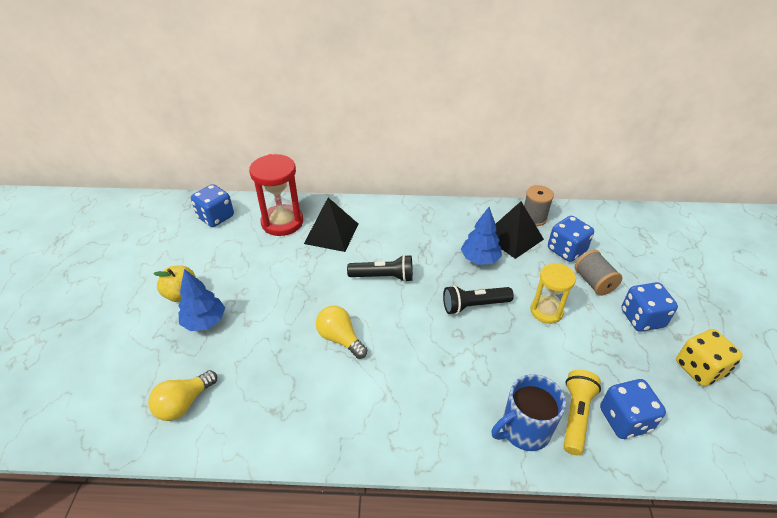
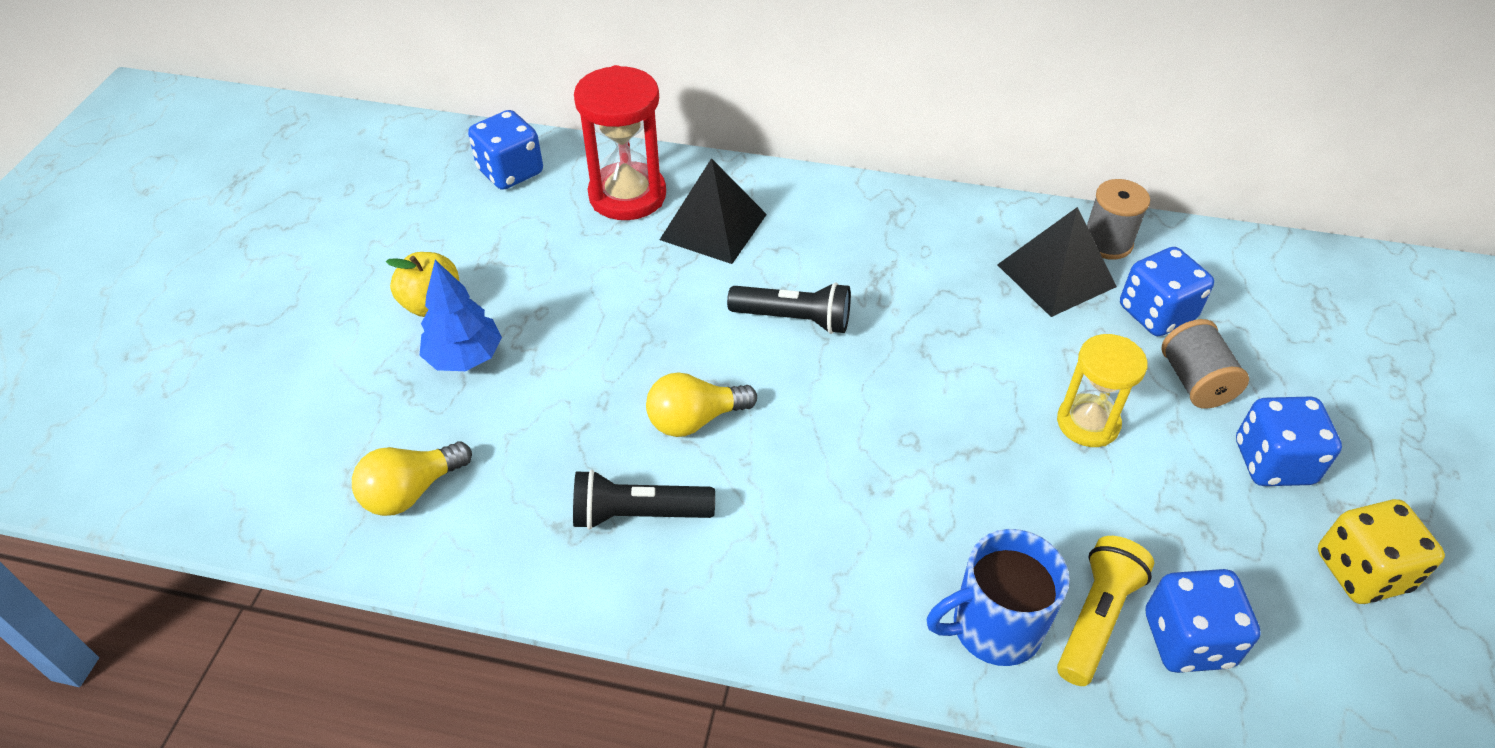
camera: 10 degrees right, 5 degrees up
(340, 338) = (695, 420): yellow light bulb -> yellow light bulb turned 75 degrees counterclockwise
(474, 305) = (951, 394): black flashlight -> black flashlight (638, 514)
(480, 259) = (982, 309): blue tree -> none

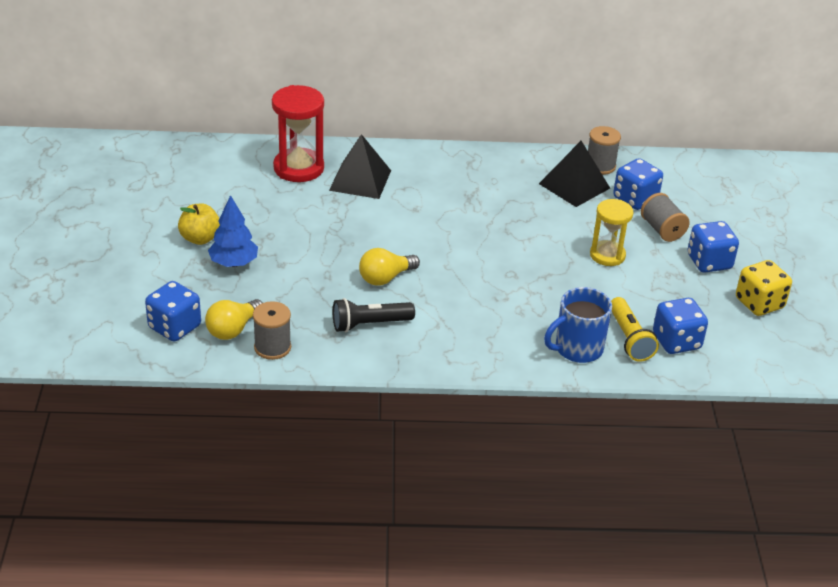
camera: 15 degrees left, 10 degrees down
(460, 539) = (272, 347): none -> grey spool
(510, 172) = (216, 162): blue dice -> blue dice (174, 327)
(794, 319) = (426, 223): black flashlight -> none
(1096, 618) = (629, 339): yellow flashlight -> yellow flashlight turned 150 degrees clockwise

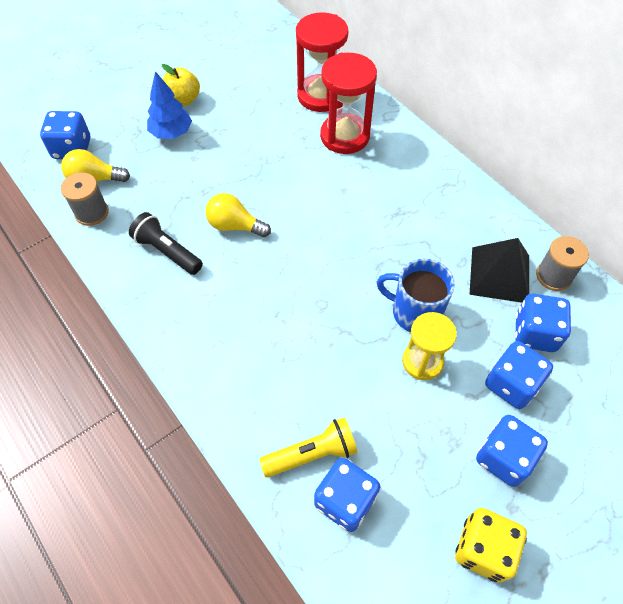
camera: 55 degrees right, 20 degrees up
(360, 180) = (345, 136): black pyramid -> red hourglass
(577, 349) = (260, 418): blue mug -> blue mug (414, 312)
(629, 339) = (312, 454): yellow flashlight -> yellow flashlight turned 150 degrees counterclockwise
(662, 230) = (511, 384): grey spool -> blue dice

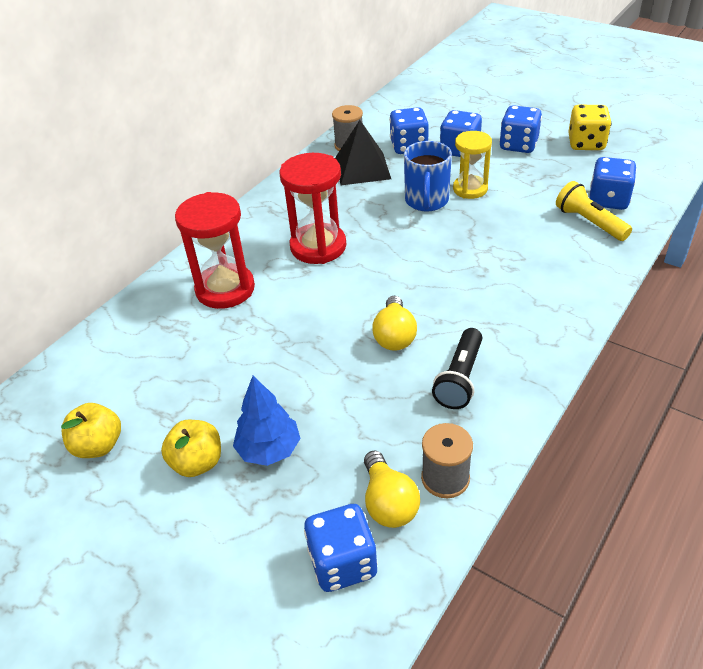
camera: 105 degrees left, 15 degrees down
(224, 60) = (98, 446): none -> yellow apple
(320, 96) = (159, 325): red hourglass -> red hourglass (318, 246)

